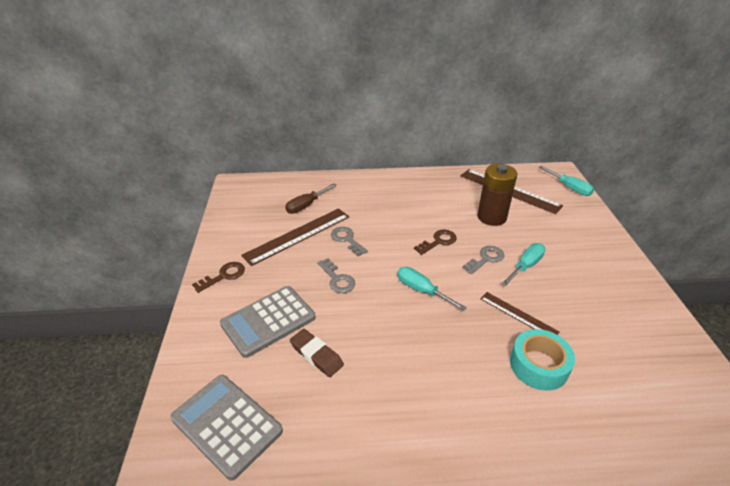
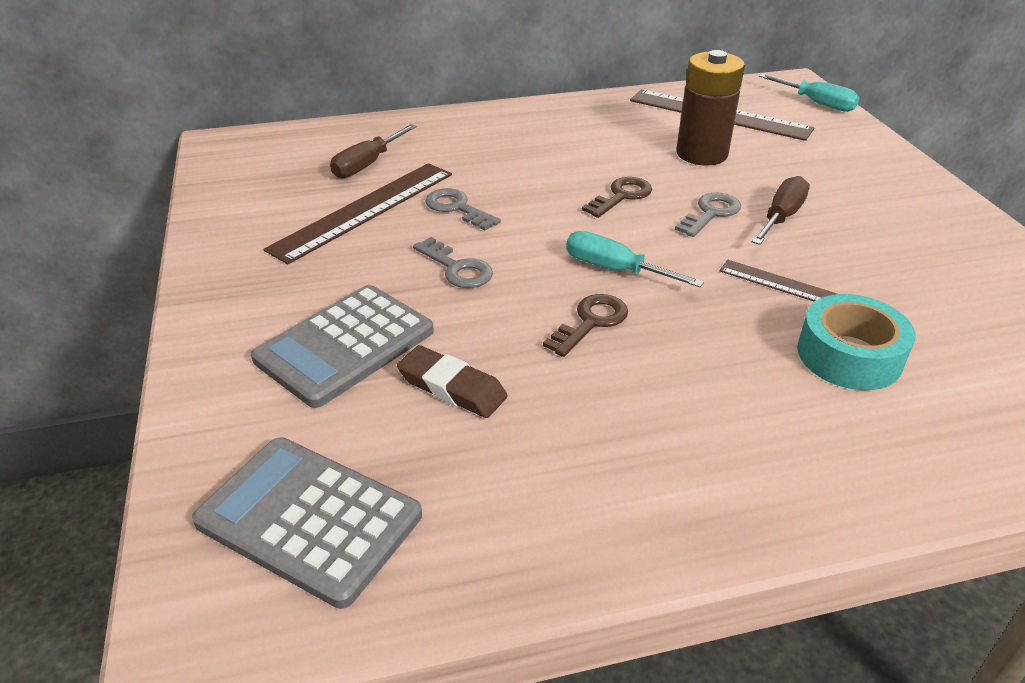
camera: 10 degrees left, 0 degrees up
(224, 276) = (238, 285): brown key -> brown key (591, 322)
(526, 266) = (781, 217): turquoise screwdriver -> brown screwdriver

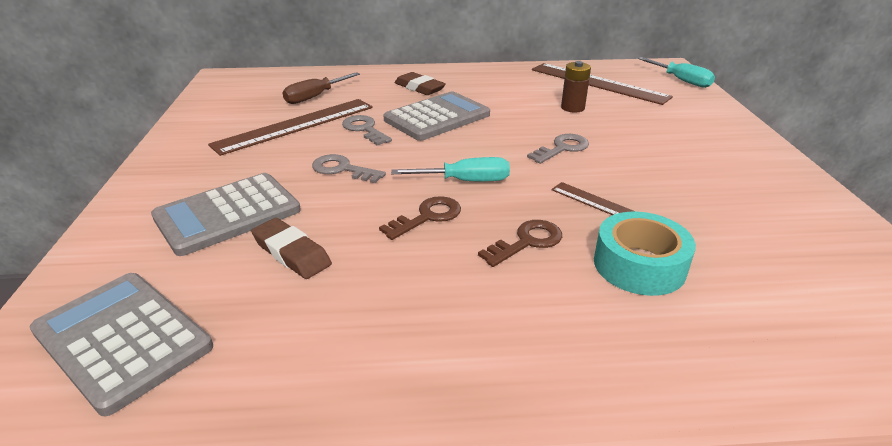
camera: 10 degrees right, 5 degrees down
(457, 268) = (342, 169): grey key -> grey key turned 150 degrees clockwise
(498, 139) = (419, 88): none -> brown eraser
(541, 182) = (437, 117): none -> grey calculator
(615, 269) = (465, 181): turquoise screwdriver -> turquoise screwdriver turned 135 degrees clockwise
(621, 196) = (495, 131): brown key -> brown key (527, 242)
(701, 154) = (572, 108): brown battery -> brown battery, size x0.57
(781, 217) = (620, 156): brown screwdriver -> none

